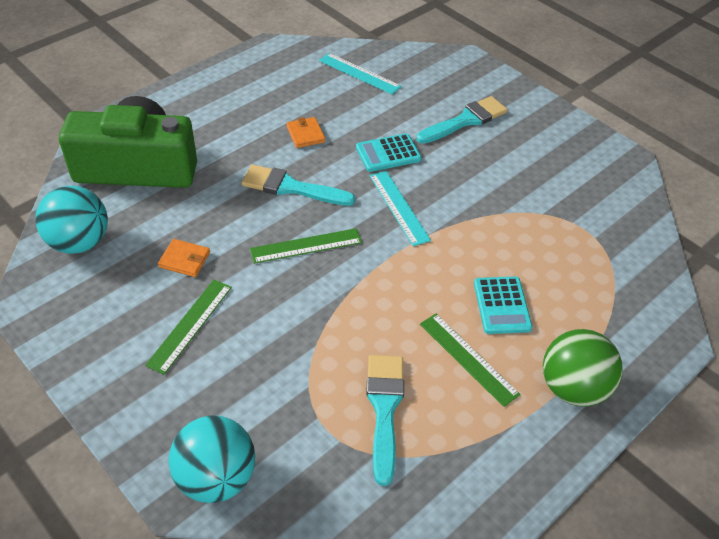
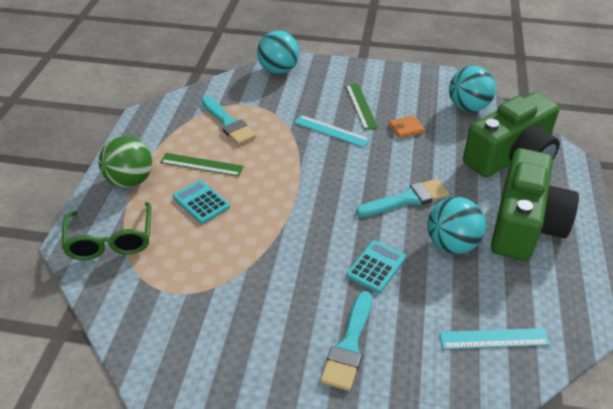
camera: 145 degrees right, 5 degrees down
(225, 114) = (524, 224): none -> green camera
(305, 134) = (451, 244): orange wallet -> turquoise ball
(306, 246) = (352, 170): green ruler -> none
(398, 207) = (324, 228): turquoise ruler -> turquoise ruler (331, 131)
(627, 316) = (110, 241): none -> green glasses

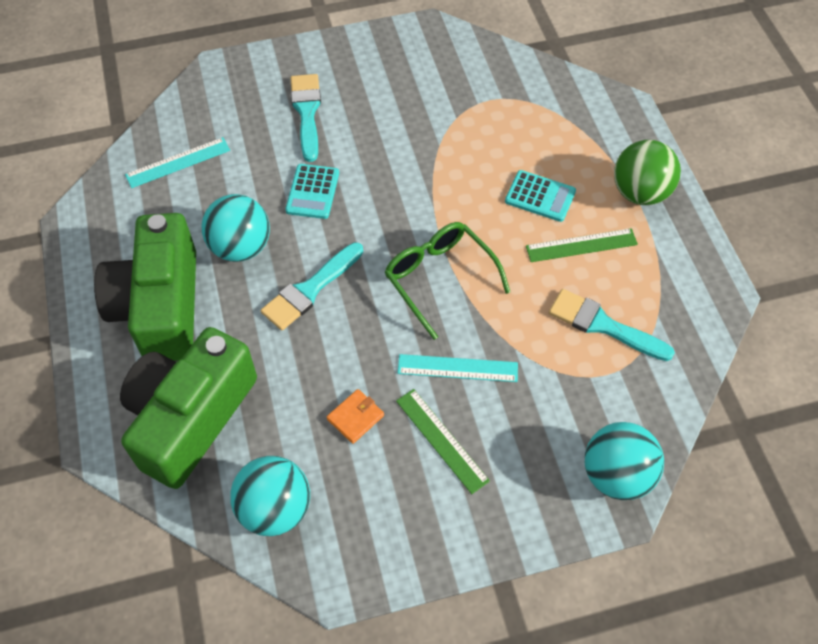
camera: 155 degrees right, 15 degrees up
(110, 241) = (591, 122): green glasses -> green glasses (439, 278)

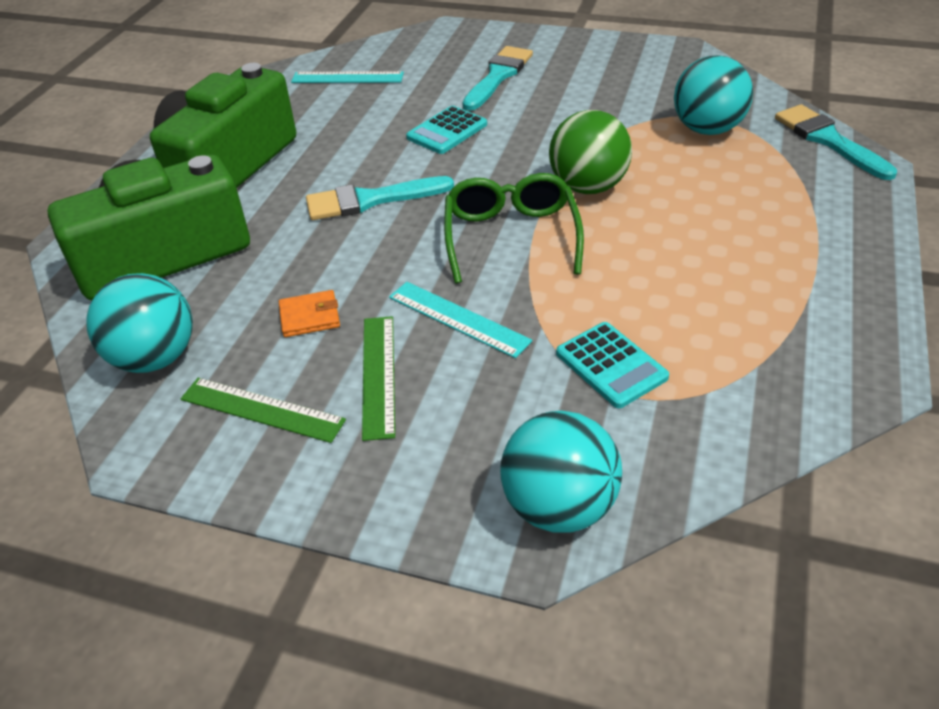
camera: 35 degrees right, 15 degrees down
(241, 247) = (340, 149): turquoise ball -> turquoise ball (707, 129)
(540, 196) = (691, 207): turquoise calculator -> turquoise calculator (611, 365)
(581, 245) = (707, 264): green ruler -> green ruler (262, 409)
(603, 325) = (672, 347): turquoise brush -> turquoise brush (828, 140)
(640, 193) = (827, 242): green ball -> green ball (588, 187)

